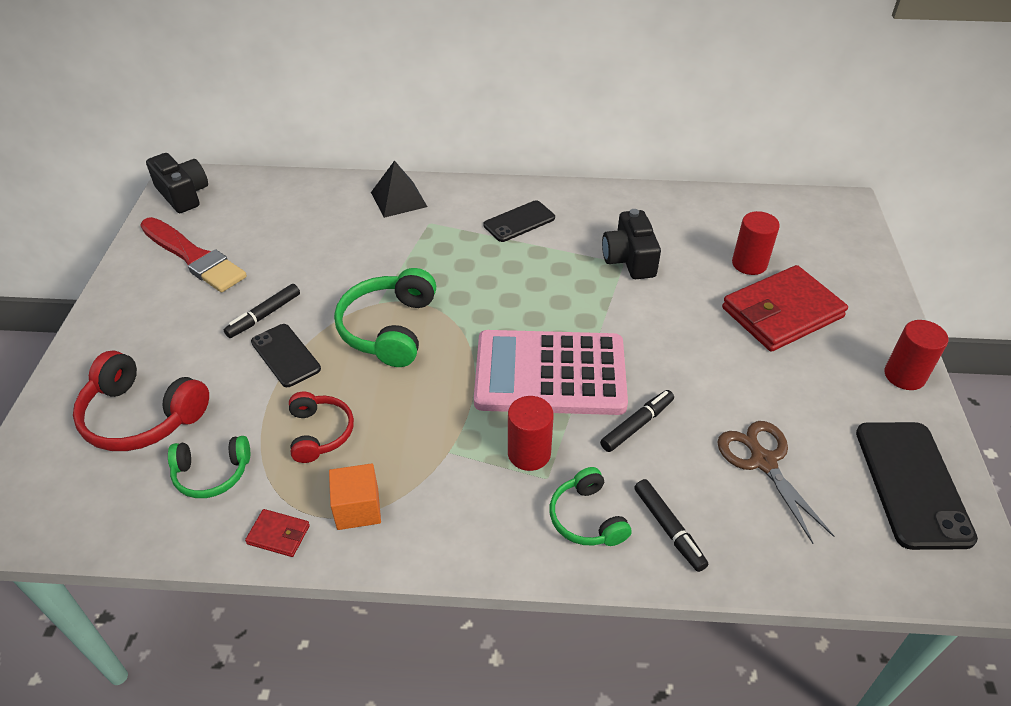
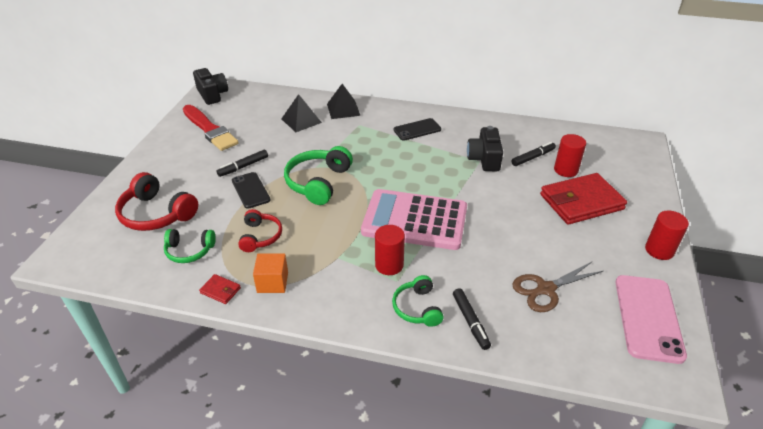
camera: 10 degrees right, 5 degrees down
(337, 225) = (301, 120): none -> black pyramid
(637, 425) = (464, 257): black marker -> black marker (533, 157)
(762, 460) = (545, 289): brown scissors -> brown scissors turned 105 degrees counterclockwise
(911, 484) = (648, 317): black phone -> pink phone

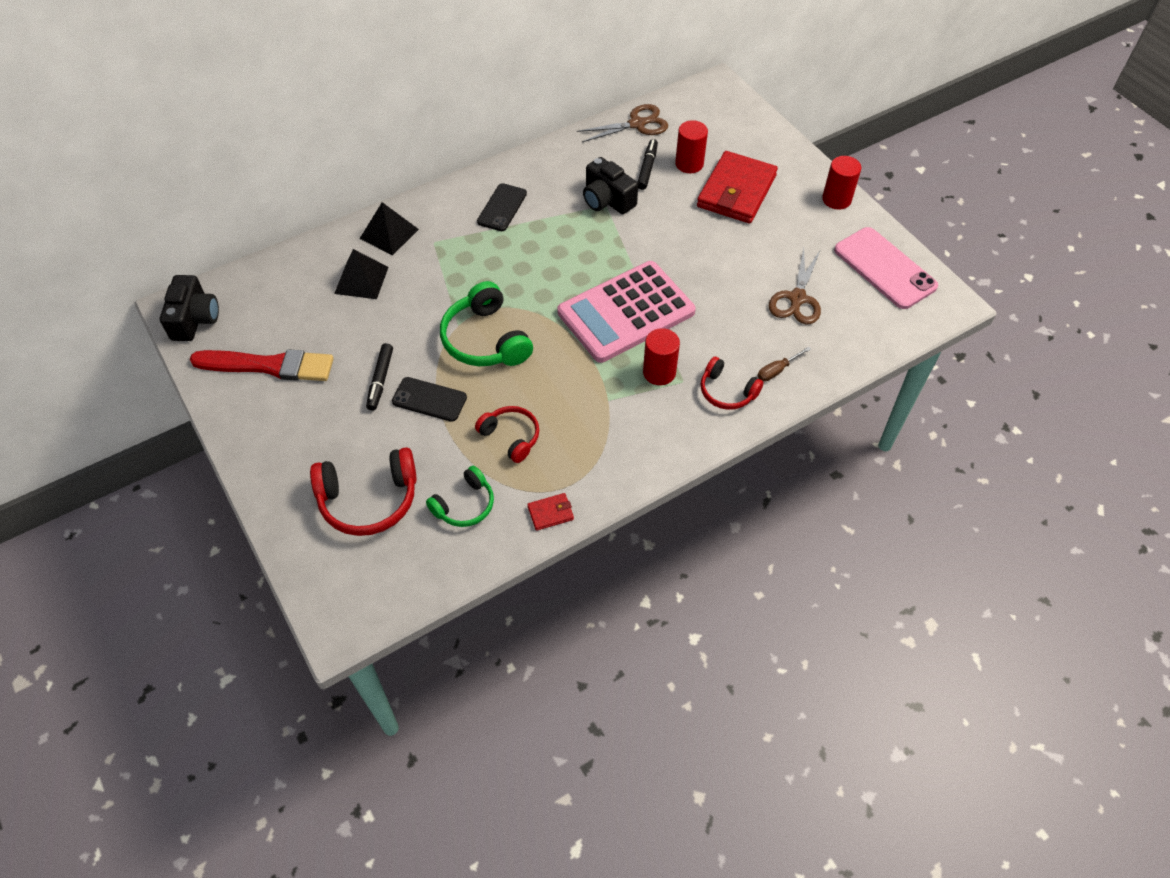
camera: 45 degrees left, 15 degrees up
(212, 94) = (195, 319): black camera -> black camera turned 75 degrees clockwise
(272, 282) = (585, 468): orange cube -> none
(417, 308) = (727, 392): green headphones -> red headphones
(470, 322) = (777, 370): black marker -> brown screwdriver
(557, 133) = (638, 124): none -> brown scissors

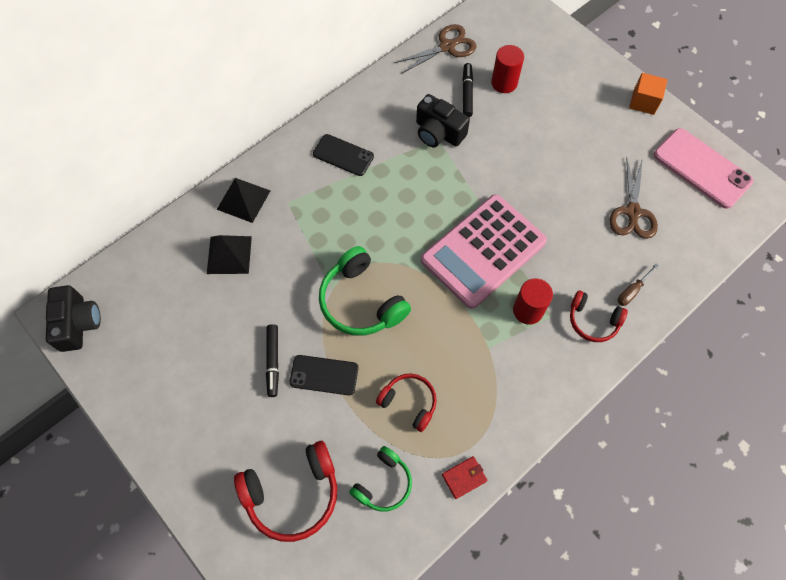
camera: 10 degrees left, 10 degrees up
(269, 366) = (163, 363): red brush -> none
(502, 207) = (343, 155): black phone -> black phone turned 75 degrees counterclockwise
(736, 191) = (553, 106): red wallet -> none
(836, 199) = (643, 102): red cylinder -> orange cube

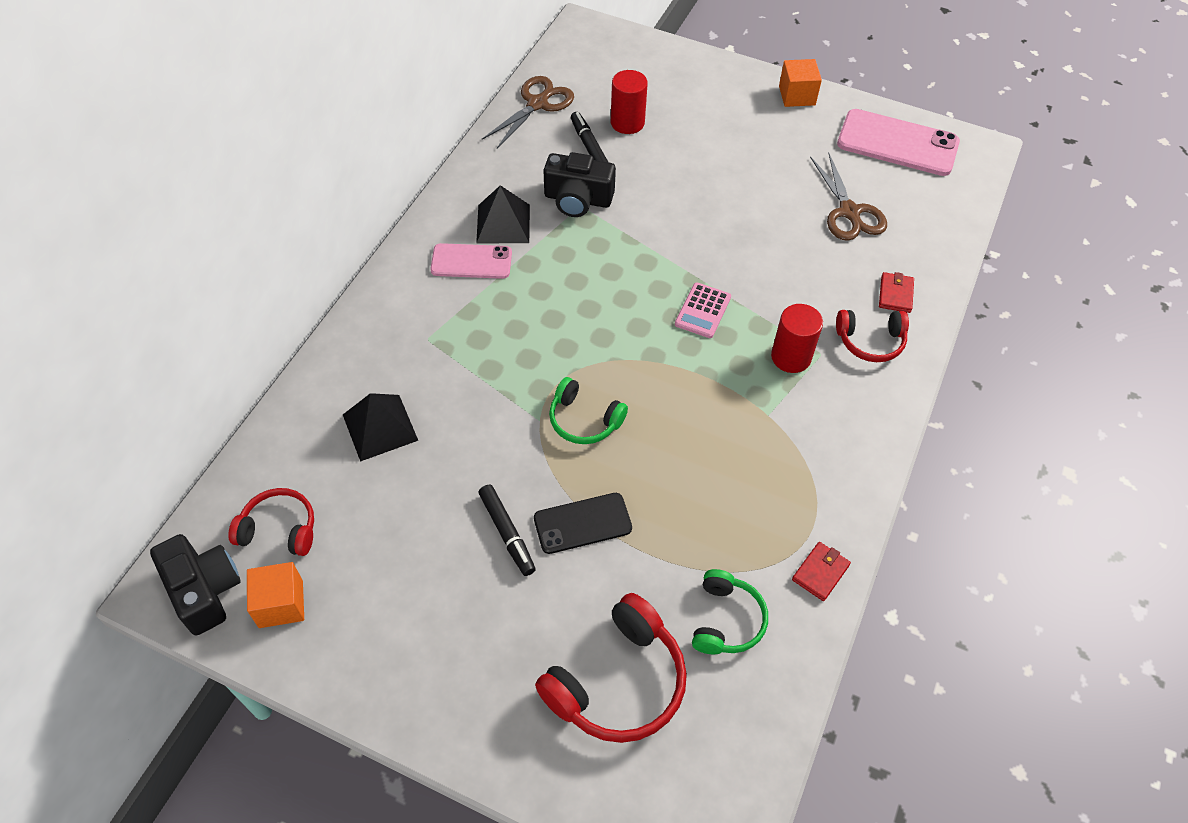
camera: 25 degrees left, 10 degrees down
(117, 351) = (281, 604): none -> orange cube
(243, 200) = (365, 355): black pyramid -> black pyramid (503, 223)
(343, 155) = (471, 262): black phone -> pink phone
(361, 301) = (584, 420): green headphones -> green headphones, size x0.61
(409, 402) = (707, 513): red headphones -> red headphones (279, 529)
(483, 251) = (702, 311): pink calculator -> pink calculator, size x0.41
(632, 291) = (895, 294): brown screwdriver -> red wallet

